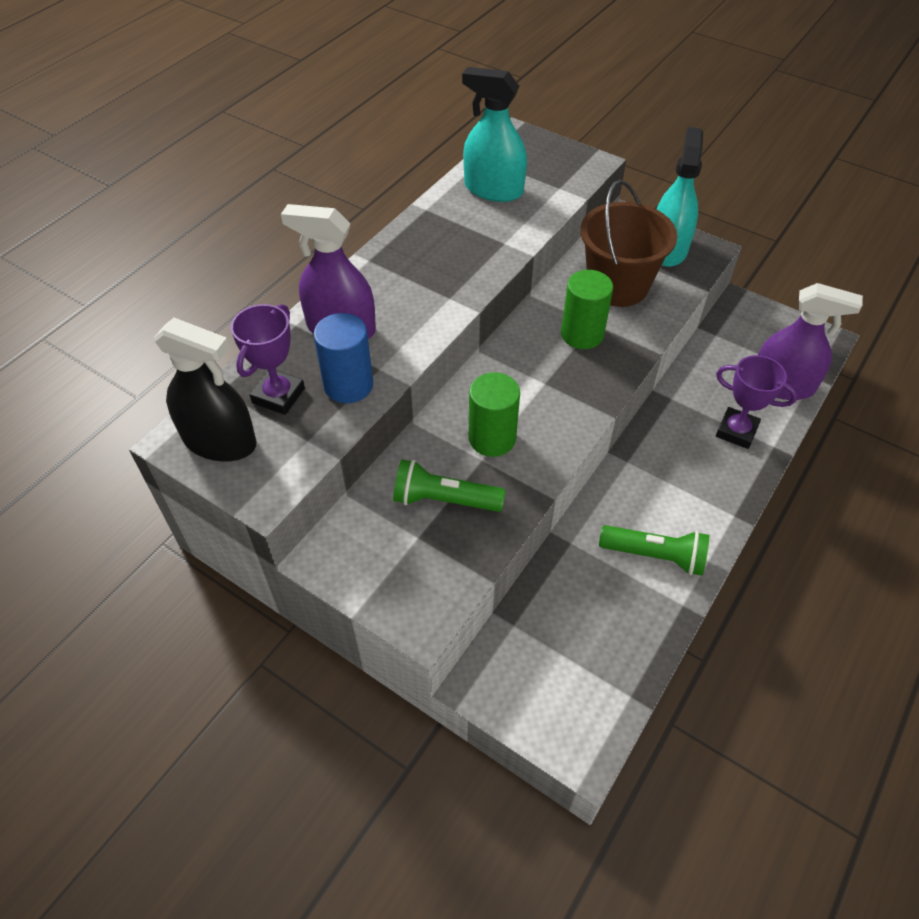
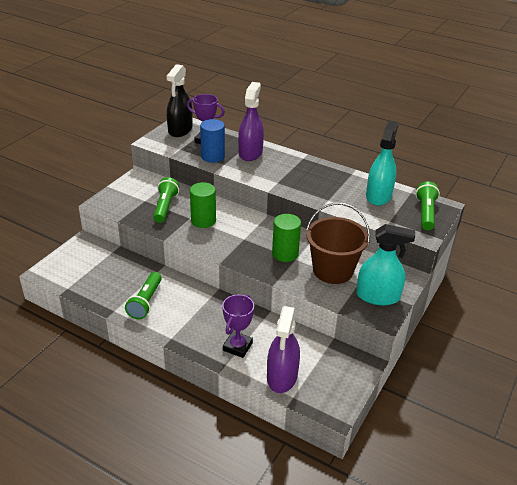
camera: 85 degrees right, 15 degrees down
(538, 153) = (426, 213): none -> green flashlight

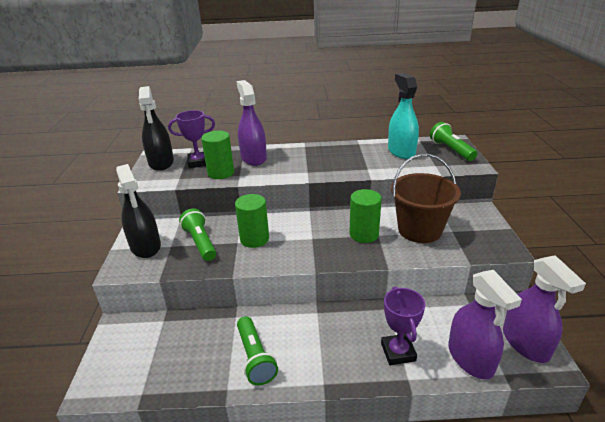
camera: 30 degrees left, 5 degrees down
(129, 193) = (145, 246): none -> black spray bottle
(213, 156) = (221, 173): blue cylinder -> green cylinder
(334, 390) = (525, 343): none -> purple spray bottle
(378, 296) = (480, 234): turquoise spray bottle -> none

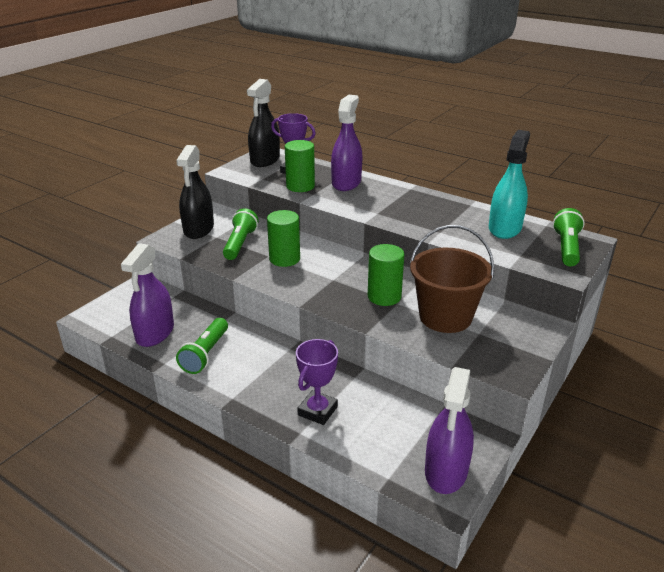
camera: 35 degrees right, 0 degrees up
(470, 358) = (374, 450): purple spray bottle -> purple spray bottle (155, 333)

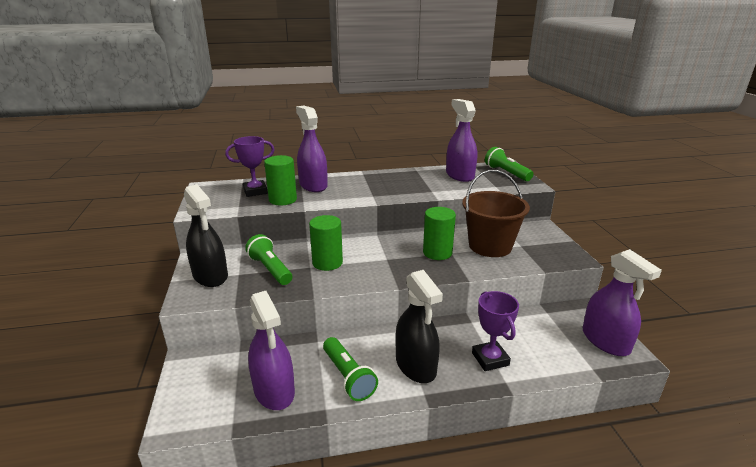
camera: 45 degrees left, 5 degrees down
(265, 160) = (214, 193): black spray bottle -> black spray bottle (415, 366)
(504, 228) = (459, 175): turquoise spray bottle -> purple spray bottle

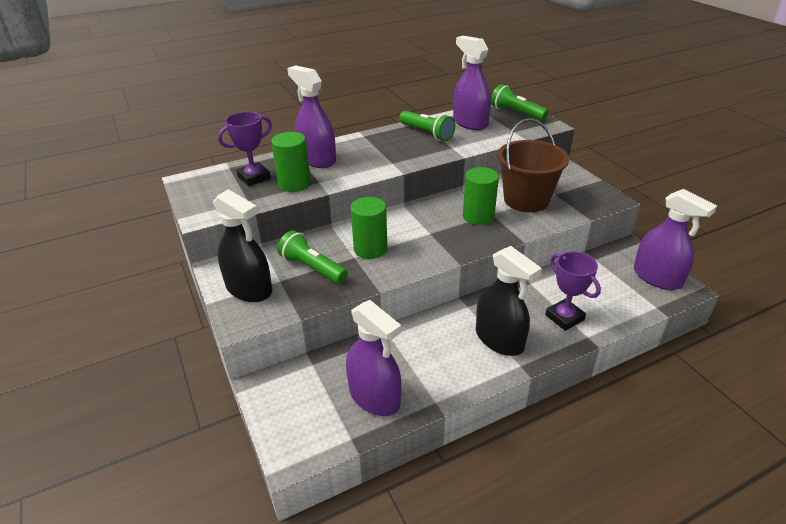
camera: 15 degrees left, 10 degrees up
(348, 377) = (440, 366): green flashlight -> green flashlight (427, 133)

